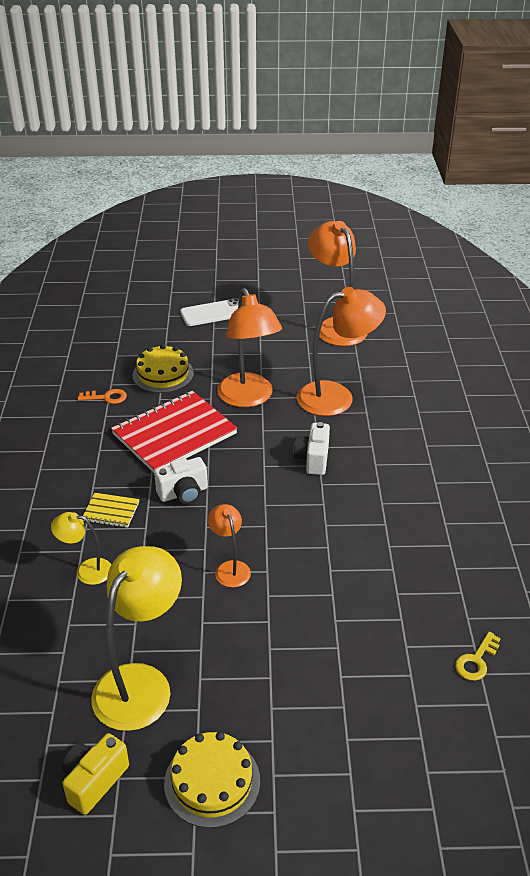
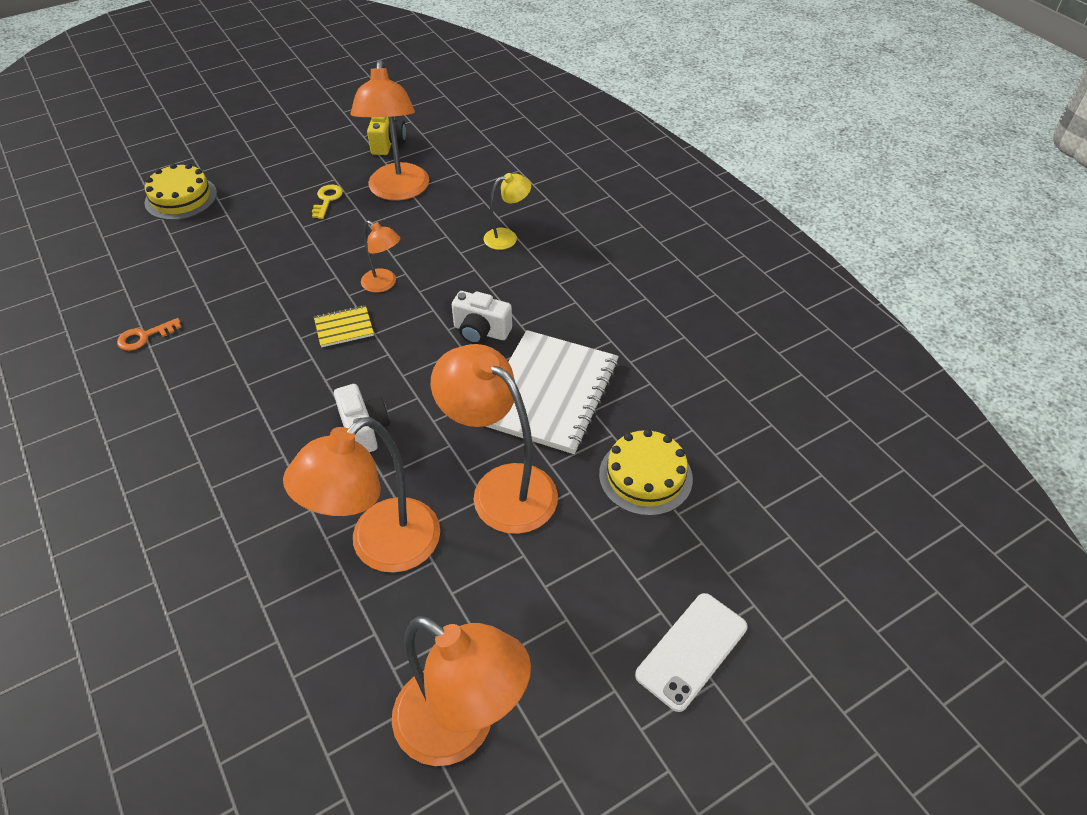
camera: 150 degrees right, 10 degrees up
(106, 397) = (675, 407): orange key -> orange key (144, 337)
(111, 511) = (535, 287): yellow notebook -> yellow notebook (344, 328)
(141, 683) = (398, 191): yellow lamp -> orange lamp
(174, 434) = (549, 393): red notebook -> white notebook
(183, 493) = (481, 331): white camera -> white camera turned 105 degrees counterclockwise
(212, 781) = (312, 166): yellow cake -> yellow cake (181, 198)
(476, 661) = (129, 295): yellow key -> yellow key (327, 199)

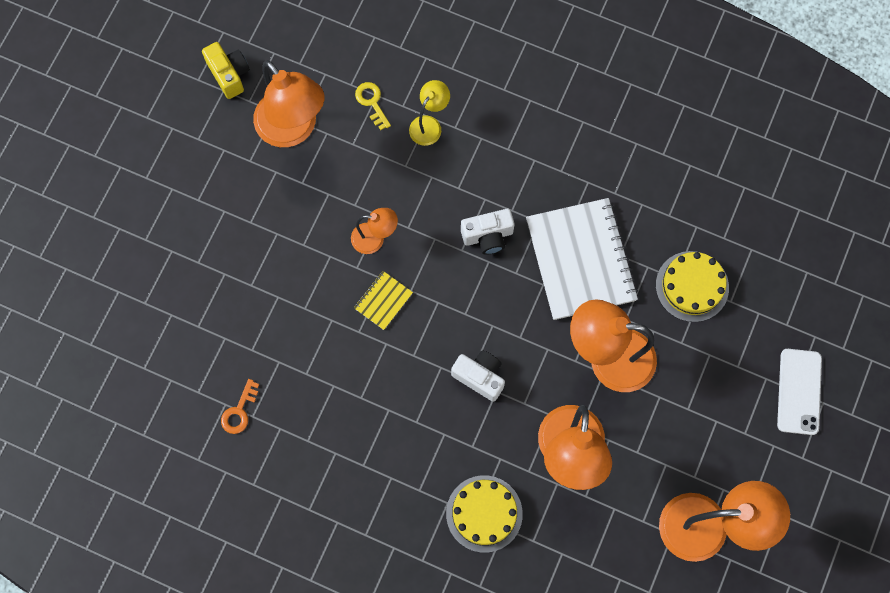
camera: 35 degrees left, 25 degrees up
(181, 198) = (111, 259): yellow cake -> yellow cake (484, 513)
(327, 199) = (242, 178): yellow key -> yellow key (372, 102)

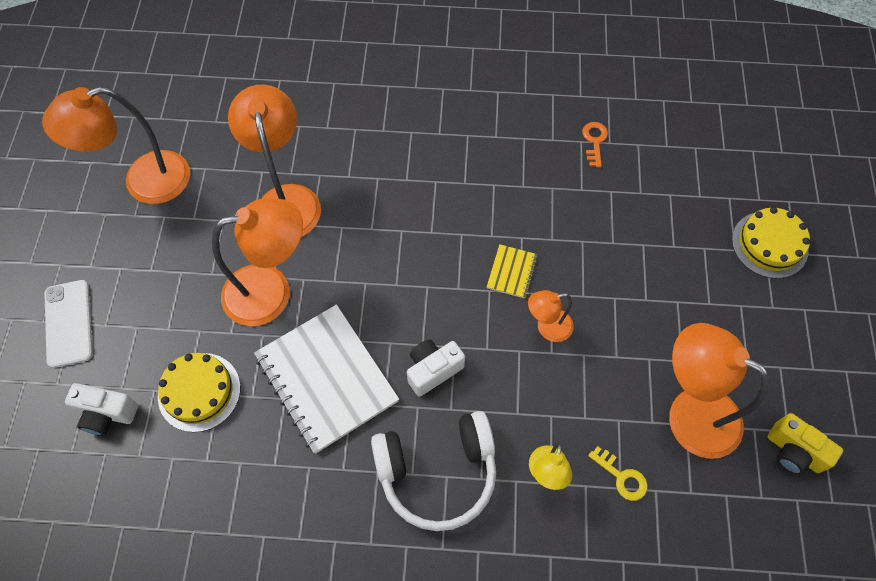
camera: 160 degrees right, 10 degrees down
(480, 377) = (391, 236): white camera -> white camera (107, 414)
(484, 513) = (348, 132): yellow cake -> yellow cake (769, 244)
(514, 154) = (437, 473): none -> white headphones

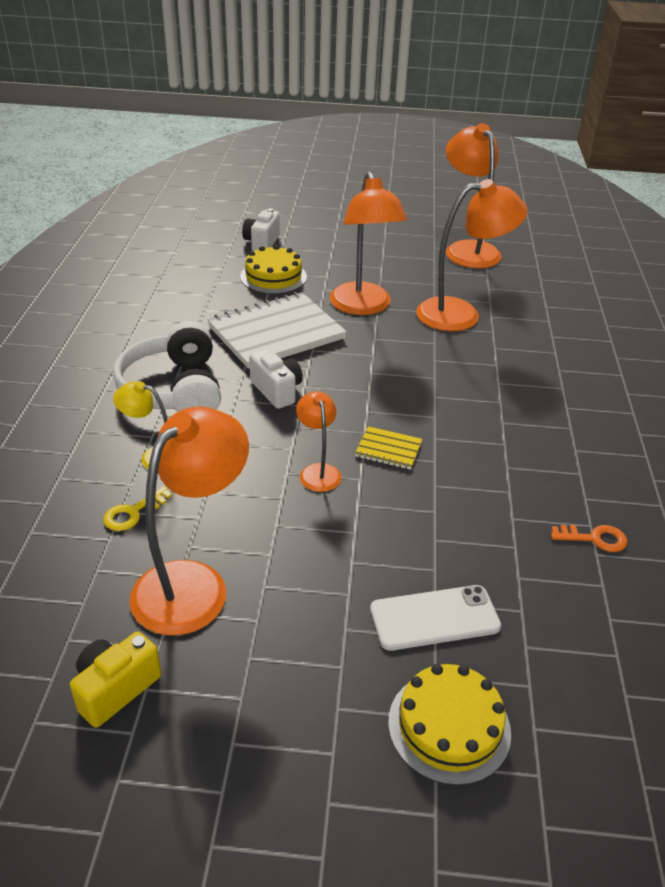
camera: 90 degrees right, 25 degrees down
(69, 323) = (336, 227): white phone -> white phone (434, 618)

